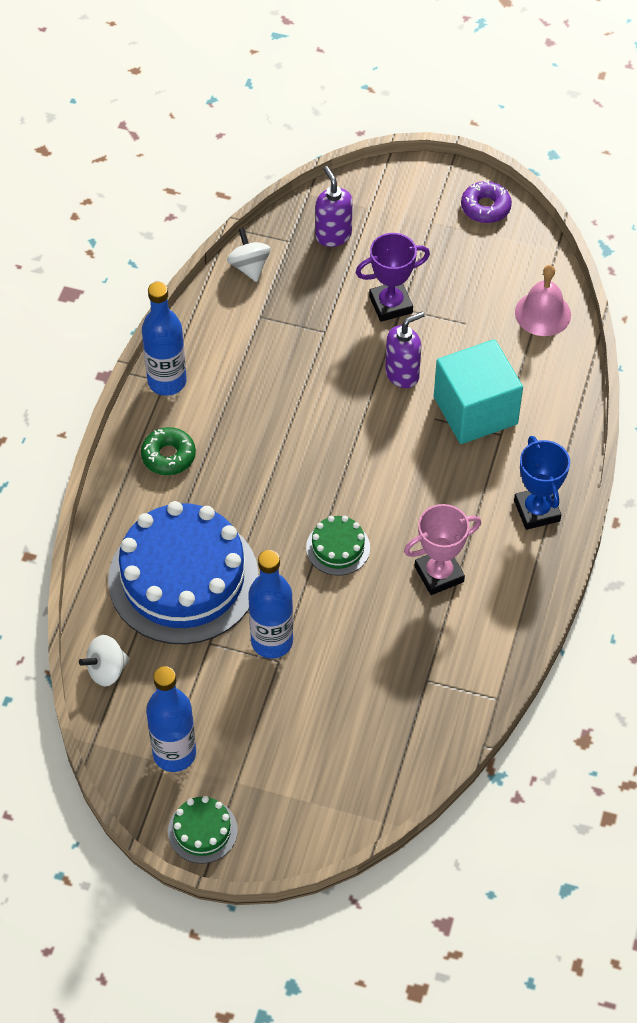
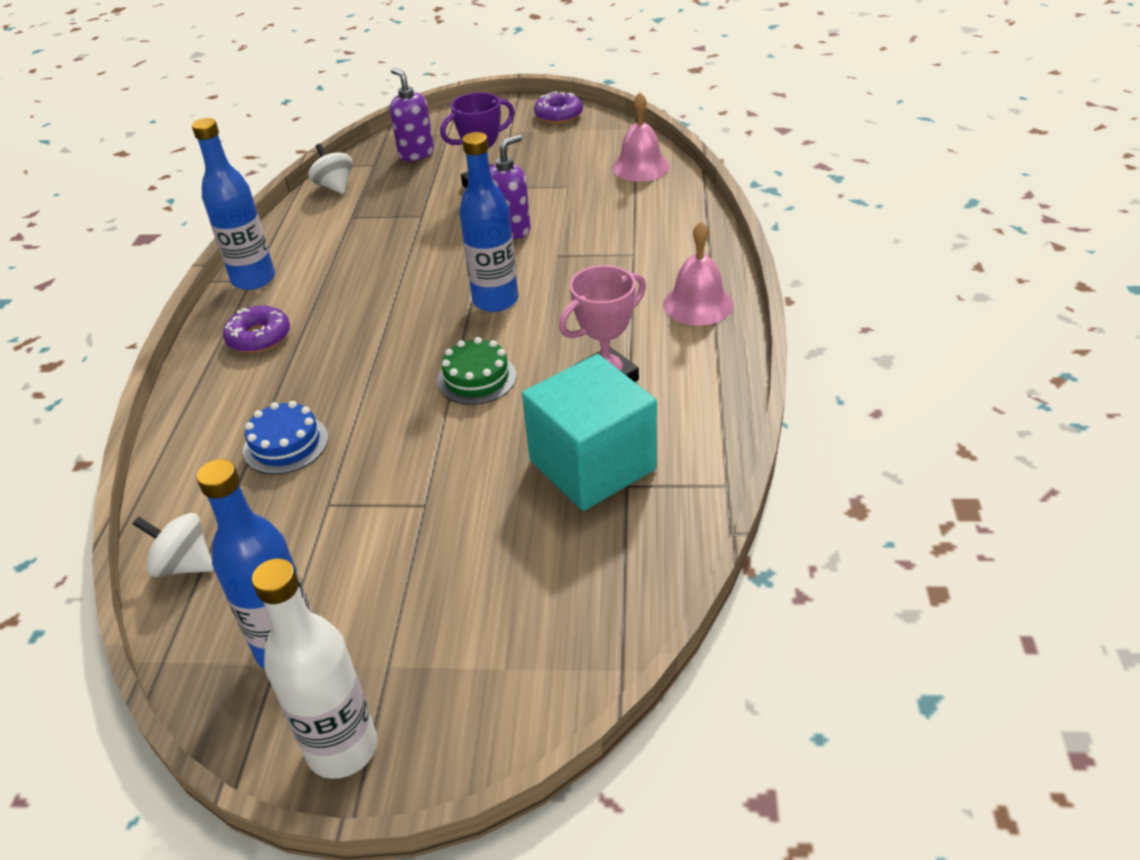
camera: 10 degrees left, 15 degrees down
(107, 670) = (184, 564): white spinning top -> white spinning top turned 60 degrees clockwise
(168, 456) = (259, 337): green donut -> purple donut
(183, 578) = (286, 444): blue cake -> blue cake, size x0.43
(202, 831) = (342, 748): green cake -> white bottle
(272, 641) = (411, 486): blue bottle -> blue bottle (495, 301)
(475, 410) = (599, 242): turquoise cube -> turquoise cube (592, 465)
(537, 511) = (698, 304): blue trophy -> pink bell

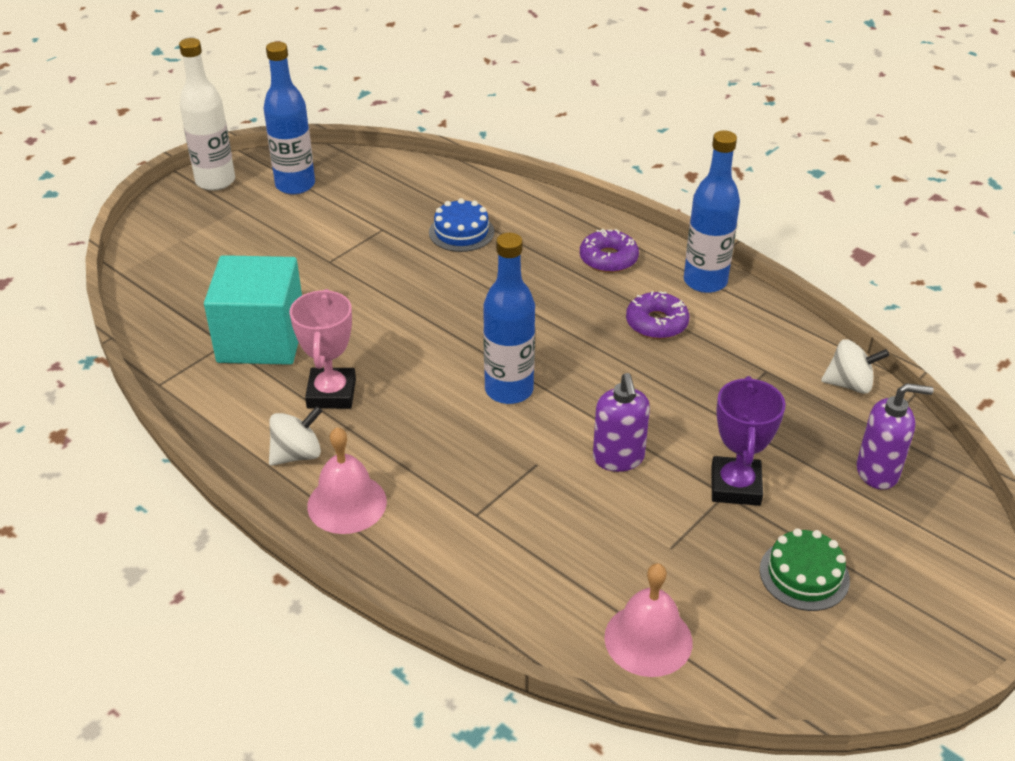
camera: 125 degrees right, 0 degrees up
(184, 564) = (403, 172): white spinning top -> white spinning top (297, 454)
(476, 378) = (420, 334): green cake -> green cake (804, 575)
(559, 115) = (882, 655): purple donut -> purple donut (656, 323)

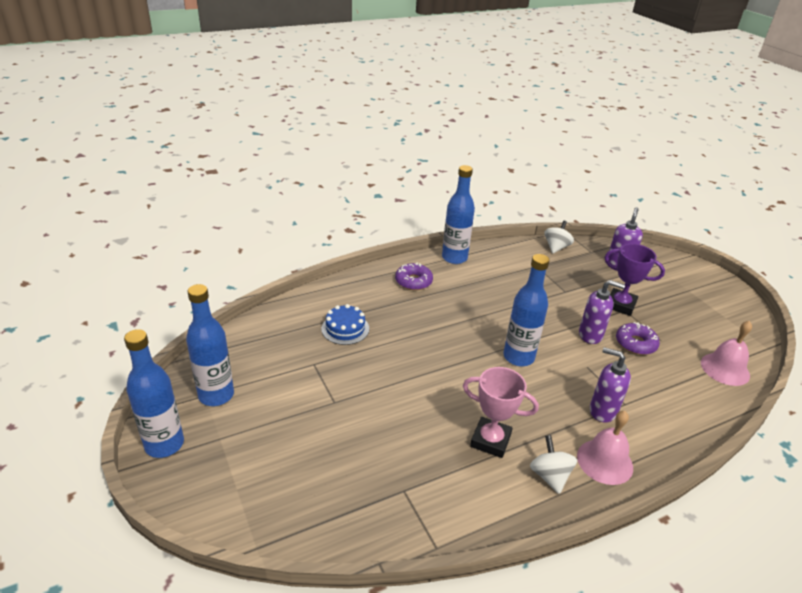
camera: 70 degrees left, 5 degrees down
(215, 181) = (164, 444): white bottle -> blue bottle
(261, 339) = (410, 465): turquoise cube -> none
(446, 491) = (602, 411): none -> purple soap dispenser
(656, 323) = (482, 285): purple donut -> purple donut (635, 343)
(804, 575) = (683, 306): green cake -> none

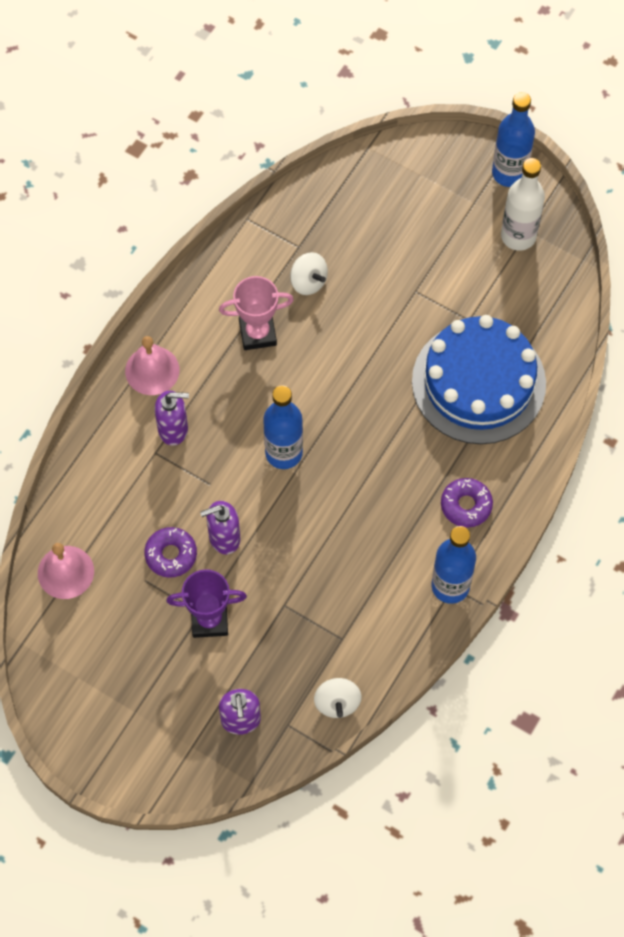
camera: 150 degrees right, 30 degrees up
(216, 395) = (518, 236): blue bottle -> white bottle
(345, 328) = (478, 382): blue cake -> blue cake, size x2.32
(549, 476) = (192, 327): white spinning top -> white spinning top (308, 282)

